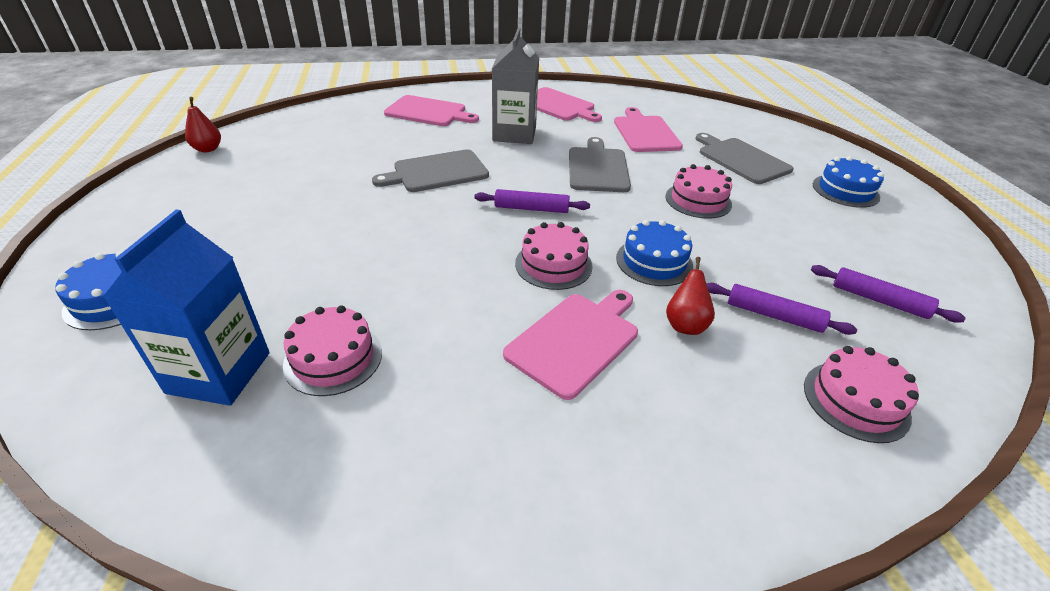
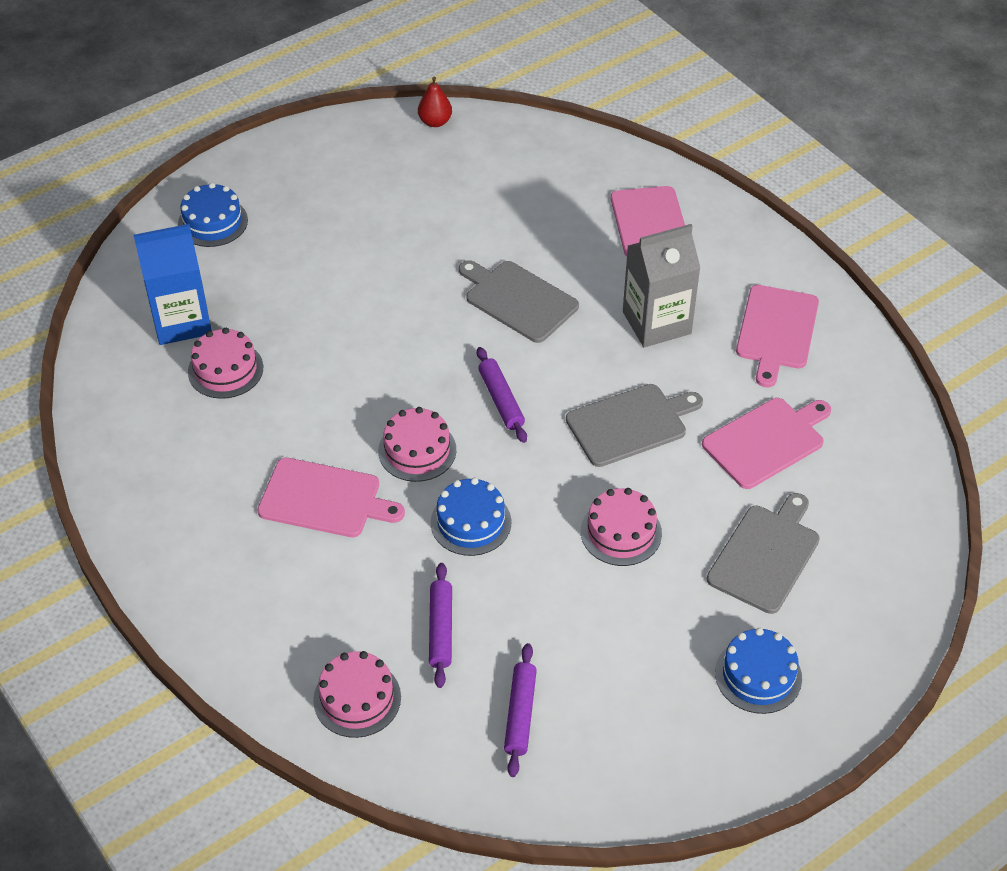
camera: 65 degrees right, 10 degrees up
(685, 325) = (388, 567): red pear -> none

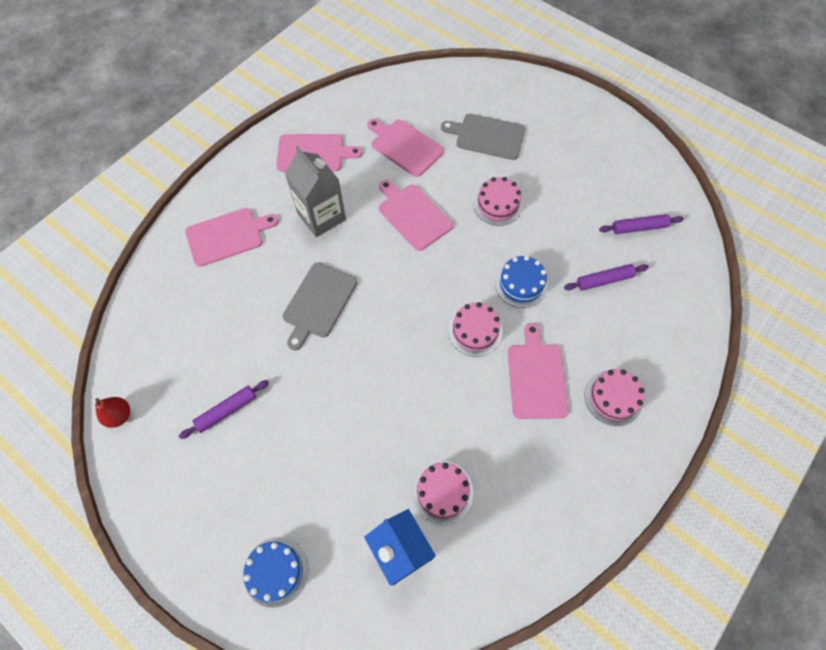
camera: 105 degrees left, 15 degrees up
(357, 698) = (670, 311): pink cake -> pink cake (613, 397)
(501, 400) = (415, 291): purple rolling pin -> purple rolling pin (227, 410)
(630, 424) = (413, 215): grey cutting board -> pink cutting board
(758, 675) = (565, 129): blue cake -> none

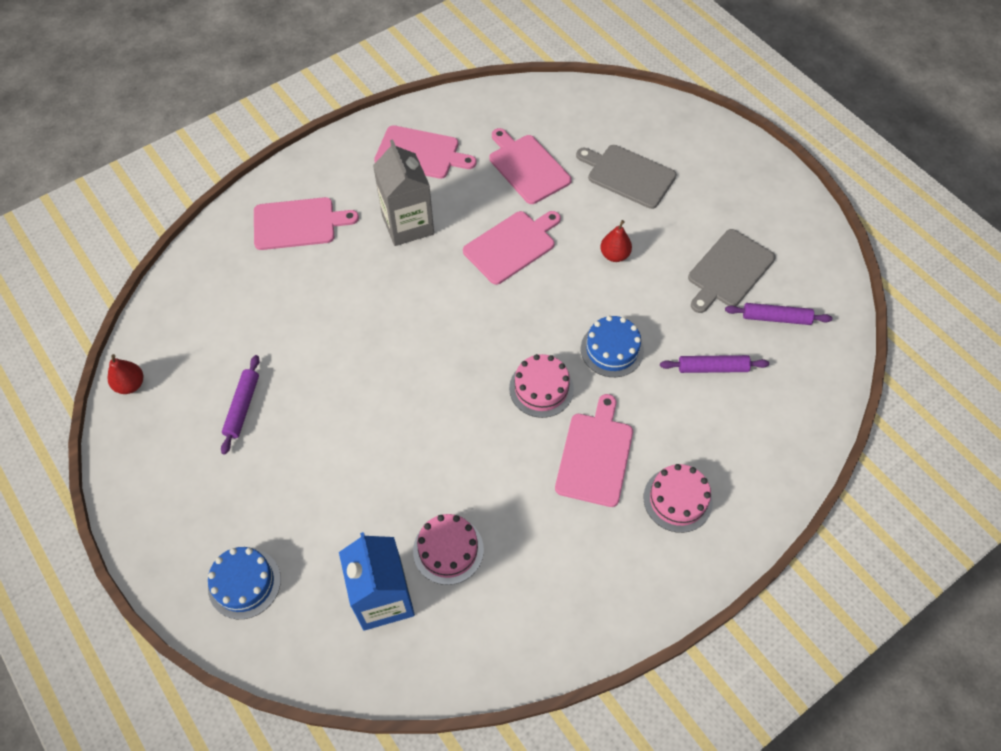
camera: 15 degrees right, 5 degrees down
(227, 410) = (242, 407): purple rolling pin -> purple rolling pin turned 60 degrees counterclockwise
(319, 303) = (375, 317): grey cutting board -> grey cutting board (729, 271)
(413, 215) = (512, 245): pink cutting board -> pink cutting board turned 75 degrees clockwise
(497, 204) = (614, 255): pink cake -> red pear

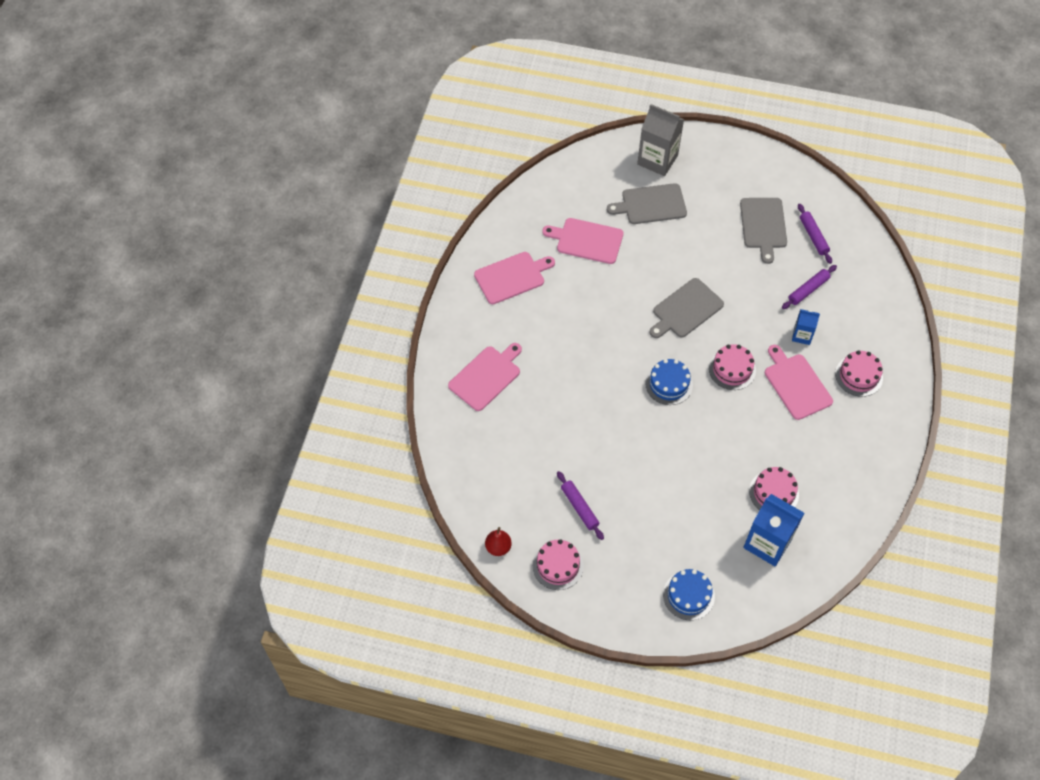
camera: 40 degrees left, 0 degrees up
(160, 446) = (558, 565): none -> pink cake
(408, 225) = (554, 328): grey carton -> grey carton (657, 160)
(512, 245) = (629, 297): pink cutting board -> none
(556, 296) = (686, 310): none -> grey cutting board
(612, 349) = (747, 318): blue cake -> blue cake (669, 384)
(614, 255) = (693, 261): red pear -> none
(655, 409) = (802, 335): none -> blue carton
(776, 318) = (813, 236): purple rolling pin -> purple rolling pin turned 75 degrees counterclockwise

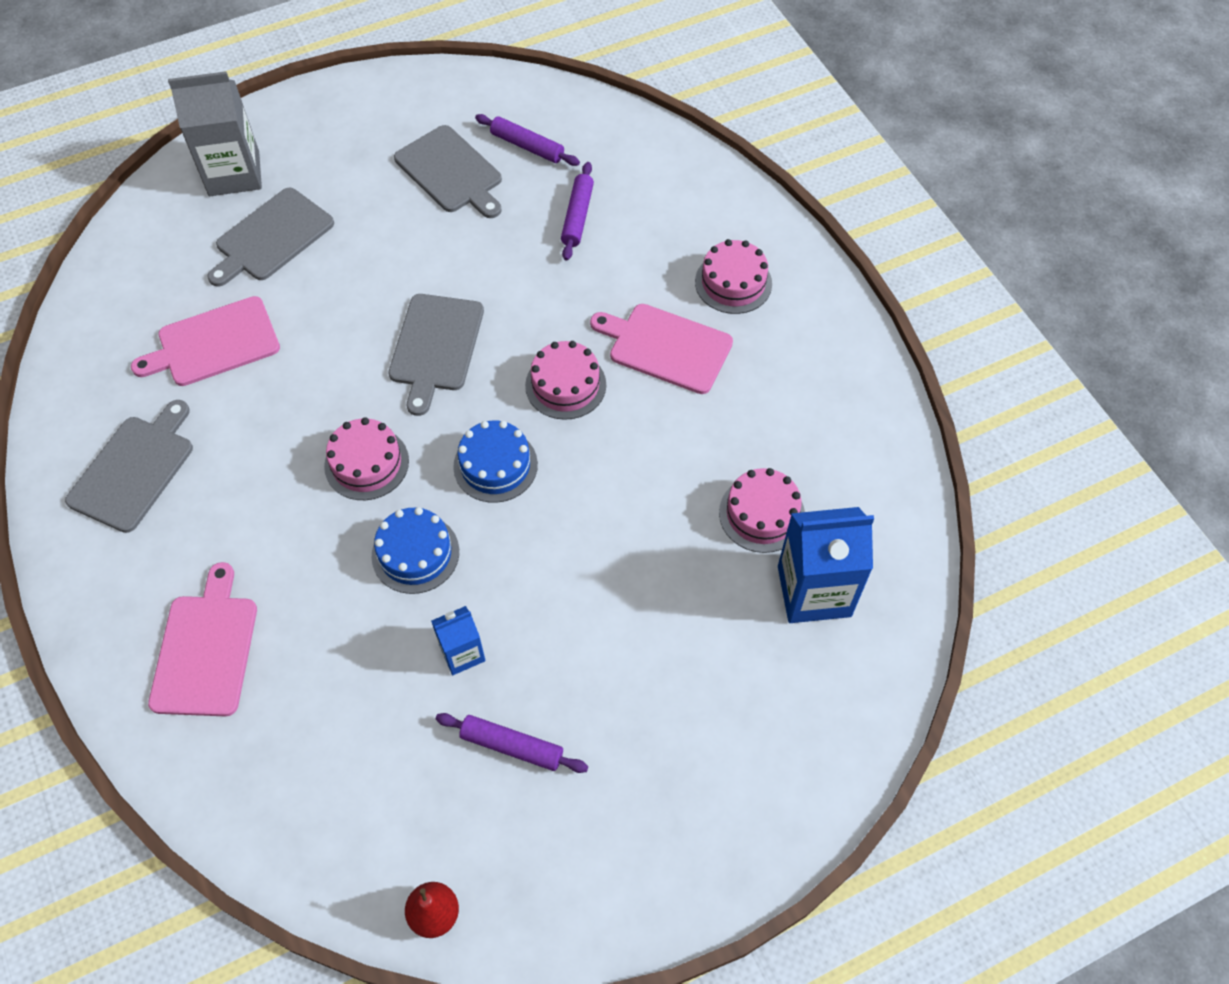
camera: 40 degrees left, 0 degrees up
(512, 277) = (134, 469): pink cutting board -> grey cutting board
(558, 565) = (551, 866): pink cake -> pink cake (366, 463)
(688, 595) = (776, 754): blue cake -> blue cake (415, 553)
(802, 335) = (619, 279): blue carton -> blue carton (462, 653)

